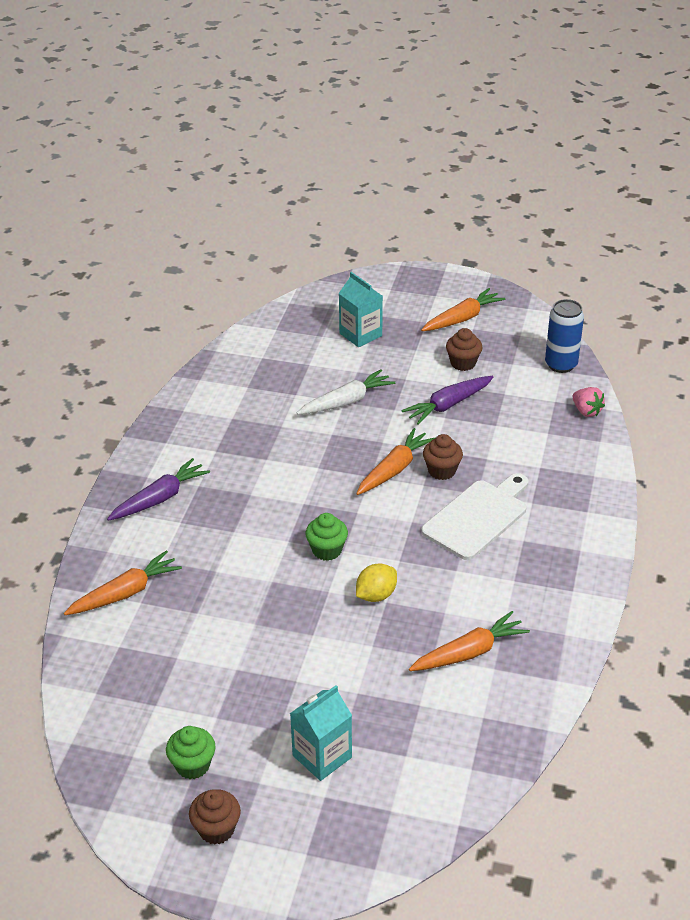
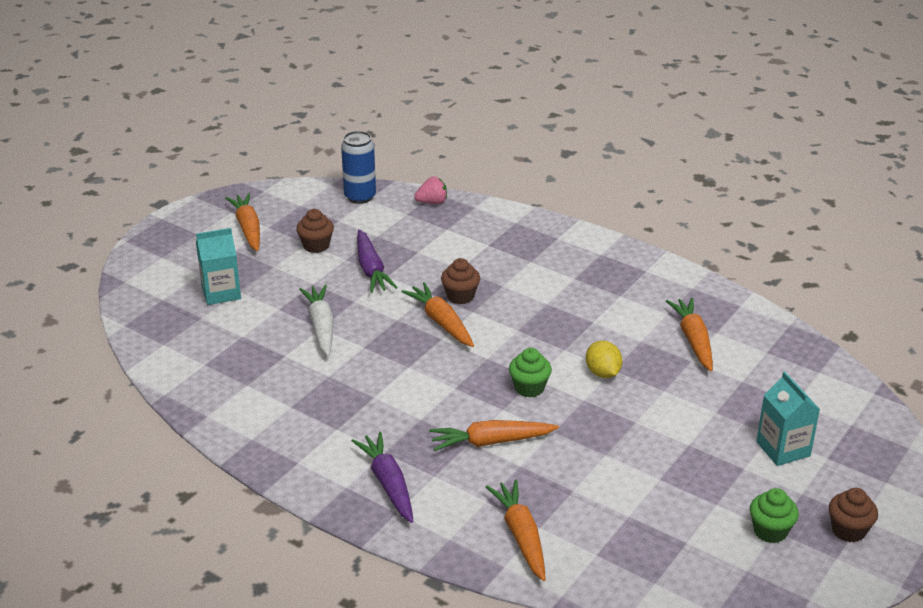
camera: 70 degrees left, 5 degrees down
(238, 544) = (490, 442): none -> orange carrot
(478, 517) = (533, 293): white cutting board -> none

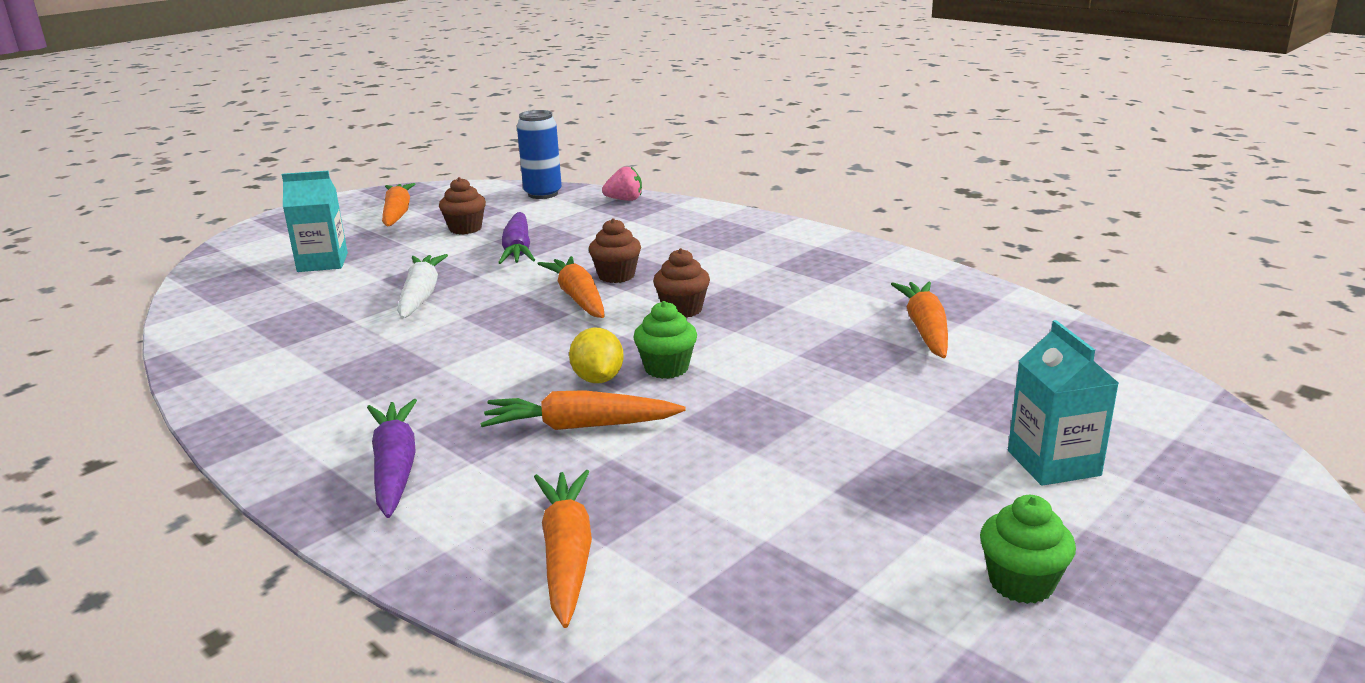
camera: 10 degrees right, 10 degrees down
(603, 373) = (781, 357): yellow lemon -> yellow lemon (598, 379)
(848, 530) = (1176, 594): brown cupcake -> brown cupcake (682, 310)

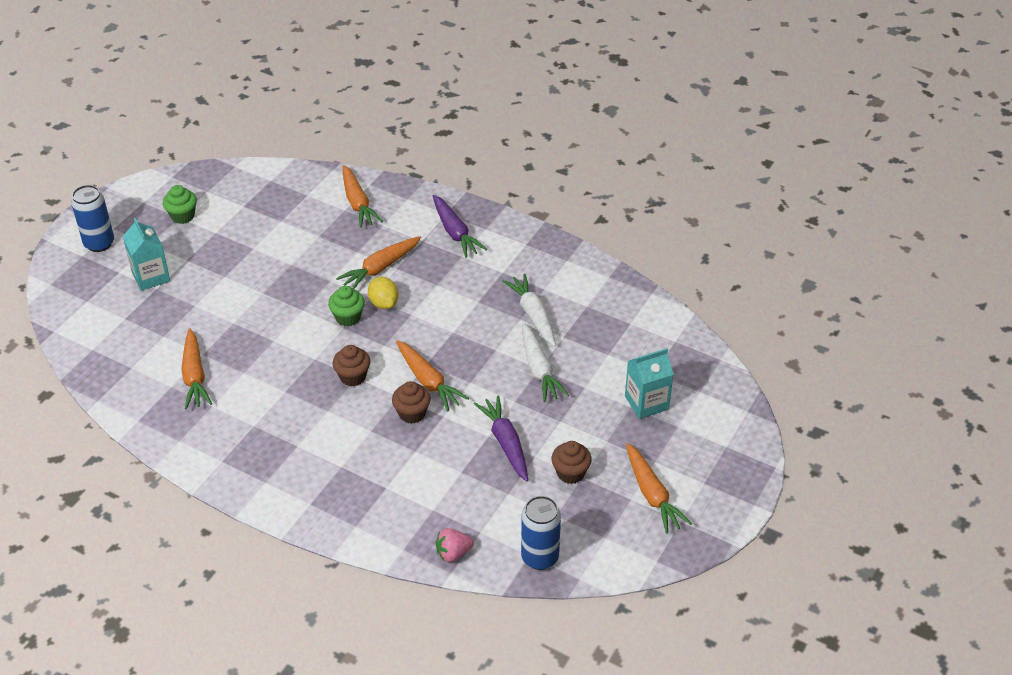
camera: 165 degrees right, 20 degrees up
(372, 344) = (533, 315): none -> white carrot
(579, 426) = (380, 268): orange carrot -> orange carrot turned 150 degrees clockwise
(1218, 543) = (99, 243): none -> blue can

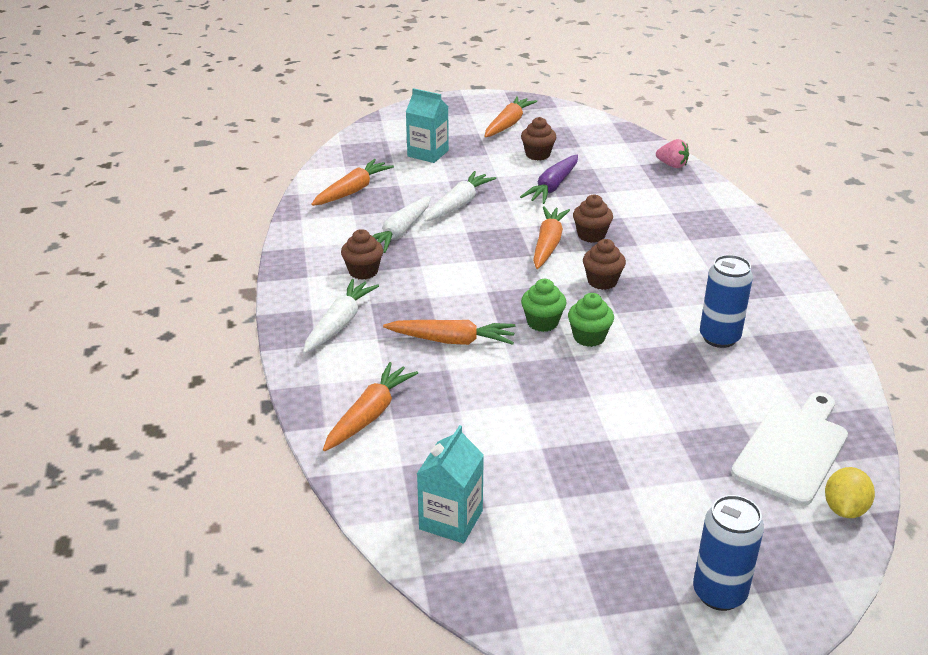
camera: 130 degrees left, 10 degrees down
(121, 339) = (792, 450): none -> white cutting board
(151, 276) = (693, 497): turquoise carton -> turquoise carton (451, 520)
(182, 216) = (572, 550): green cupcake -> green cupcake (589, 337)
(194, 376) = (745, 367): orange carrot -> orange carrot (353, 190)
(384, 303) = (495, 313): yellow lemon -> yellow lemon (844, 509)
(455, 232) = (340, 323): purple carrot -> white carrot
(502, 271) = (363, 271): none -> brown cupcake
(540, 557) = (621, 138): blue can -> blue can (719, 338)

